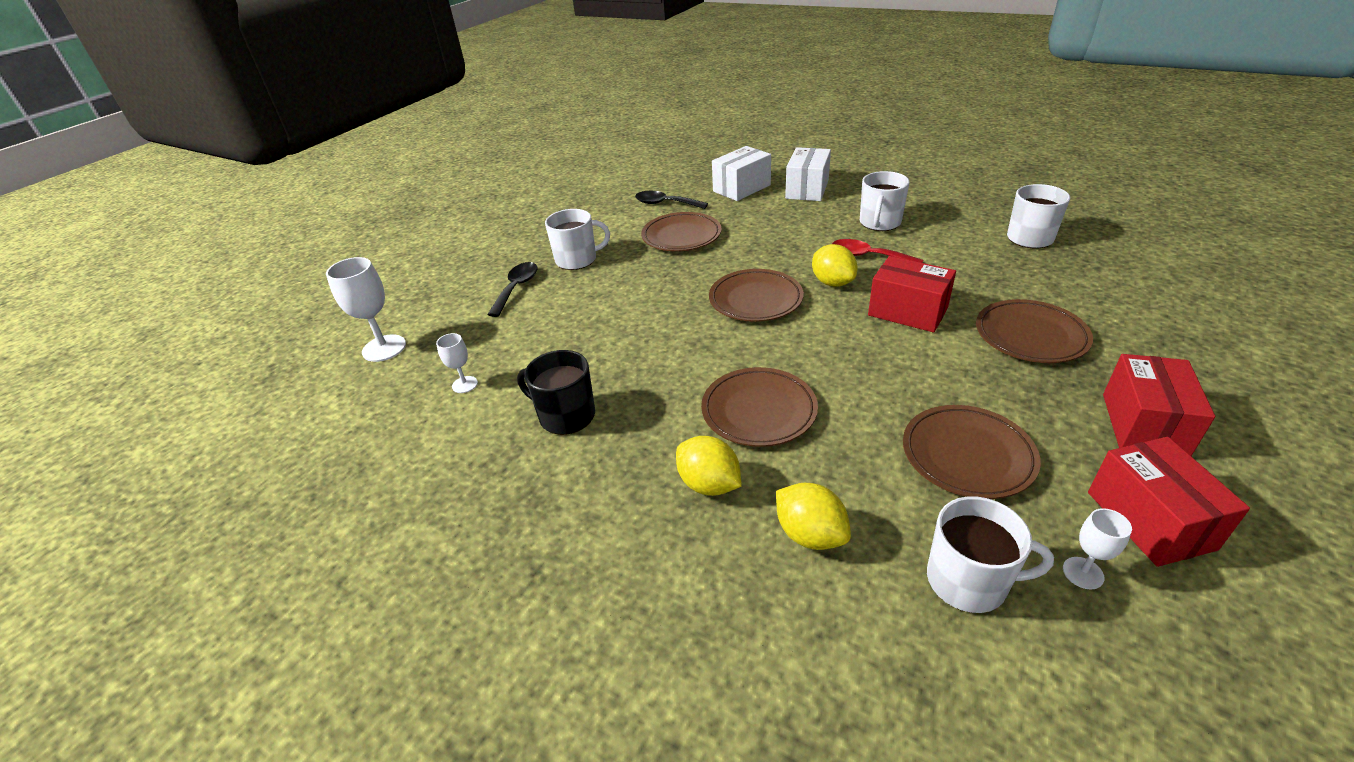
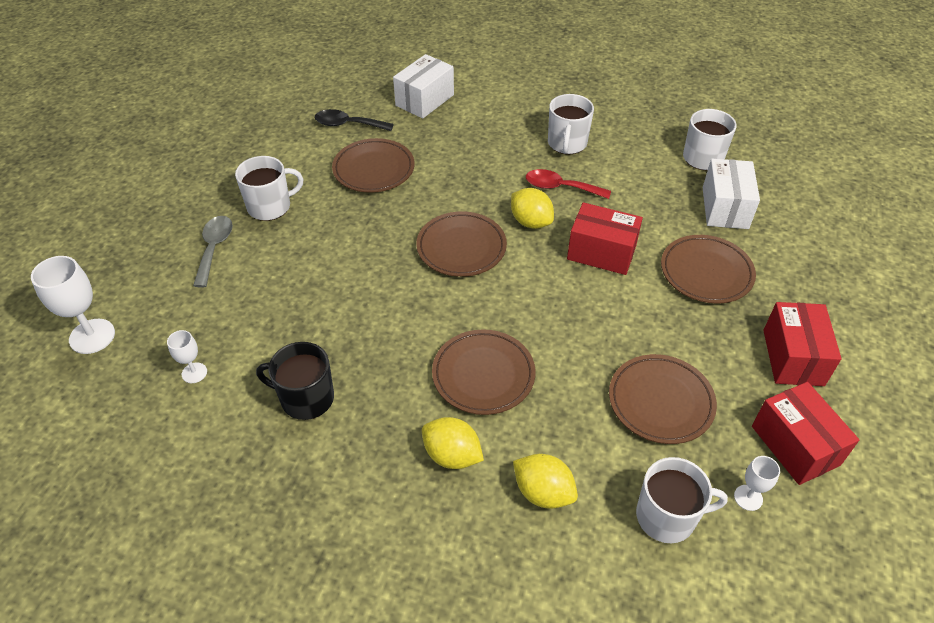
camera: 15 degrees left, 10 degrees up
(516, 288) = (214, 248): black spoon -> grey spoon
(807, 189) = (491, 100): white box -> white box (725, 208)

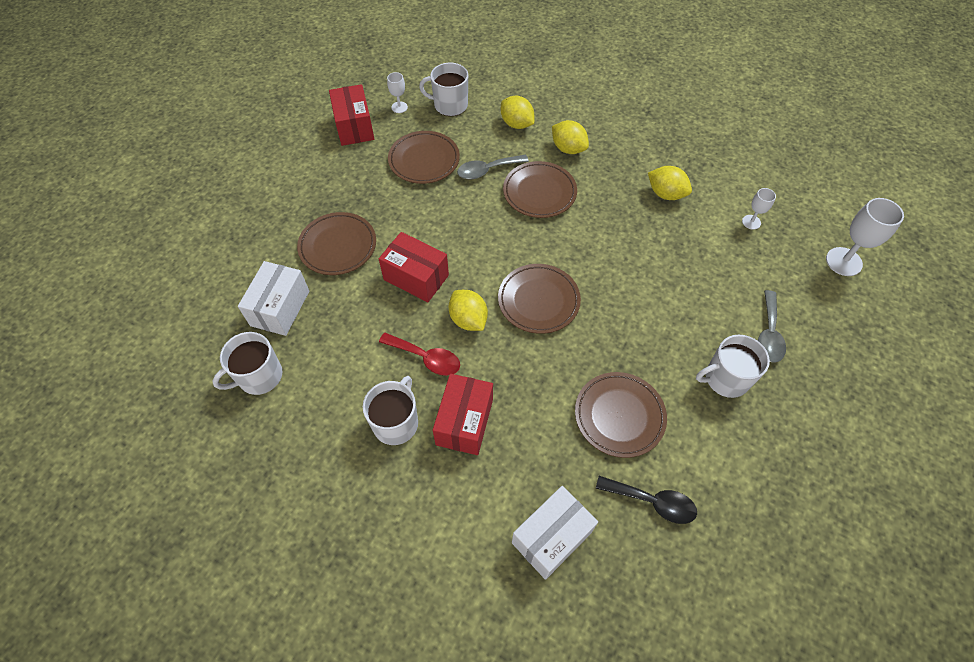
camera: 170 degrees left, 10 degrees up
(306, 398) = (665, 194): black mug -> yellow lemon
(565, 399) = (487, 170): none -> grey spoon
(793, 357) = (317, 175): red box -> red box (464, 422)

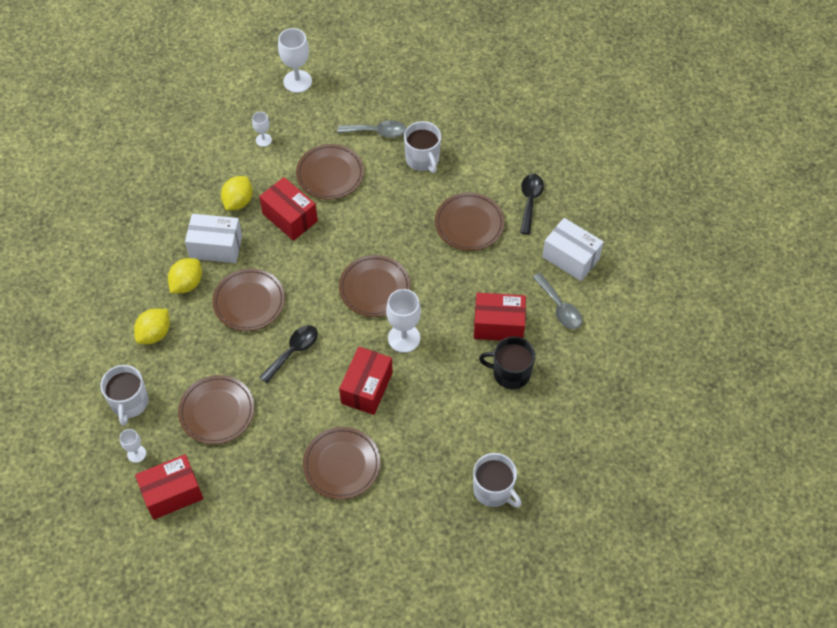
camera: 100 degrees left, 0 degrees up
(280, 308) = (421, 495): white box -> white box (216, 247)
(396, 422) = (510, 373): white mug -> black mug
(426, 358) = (448, 363): red spoon -> none
(468, 319) = (404, 338): yellow lemon -> white goblet
(474, 221) = (293, 351): none -> black spoon
(487, 170) = (225, 351): grey spoon -> grey spoon (559, 307)
(642, 235) = (290, 217): none -> red box
(701, 278) = (330, 174): none -> brown plate

